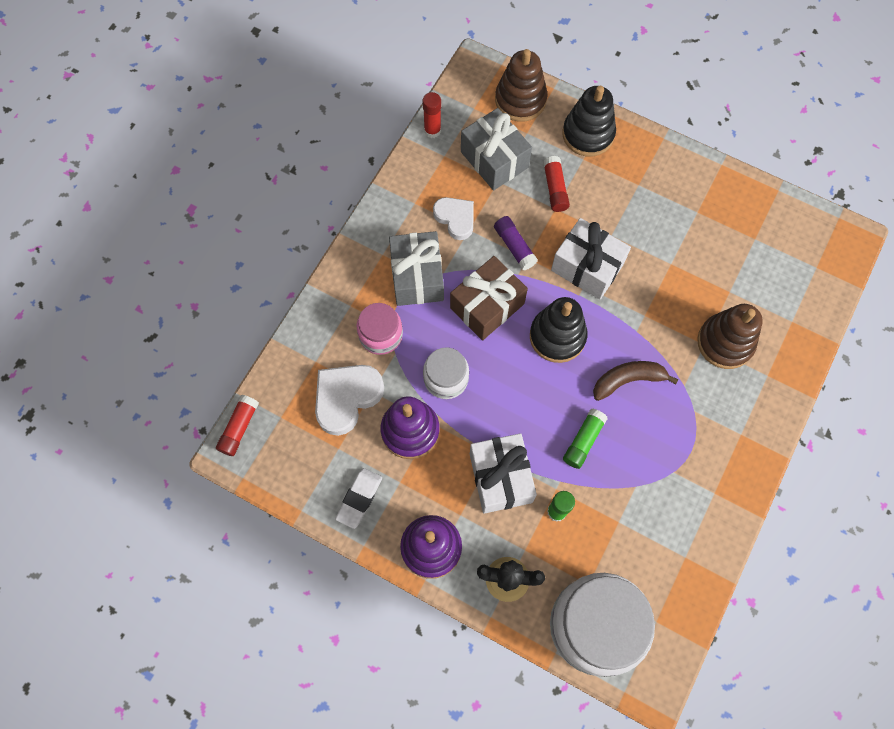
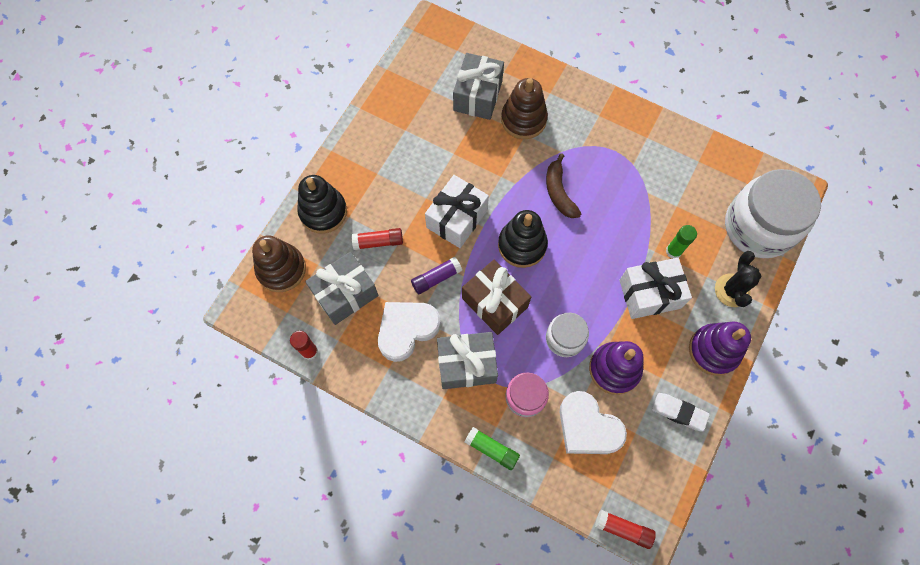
camera: 90 degrees left, 0 degrees up
(455, 218) = (406, 330): white heart -> white heart, size x1.52
(583, 441) = (613, 228): green glue stick -> green glue stick (492, 449)
(753, 290) = (478, 96): none -> grey gift

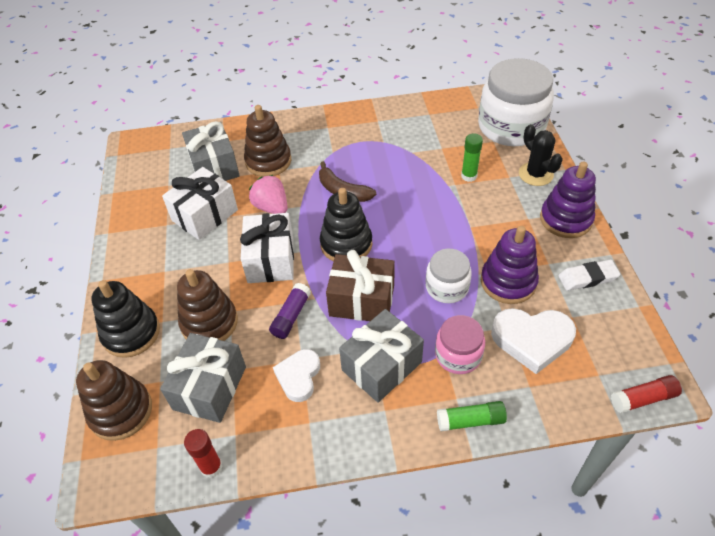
camera: 35 degrees left, 20 degrees down
(378, 242) = (209, 323): red glue stick -> brown stacking toy
(406, 330) = (298, 376): white heart -> white heart, size x0.66
(492, 169) = (271, 207): none -> pink strawberry
(649, 294) = (480, 213): white gift -> white gift (205, 215)

